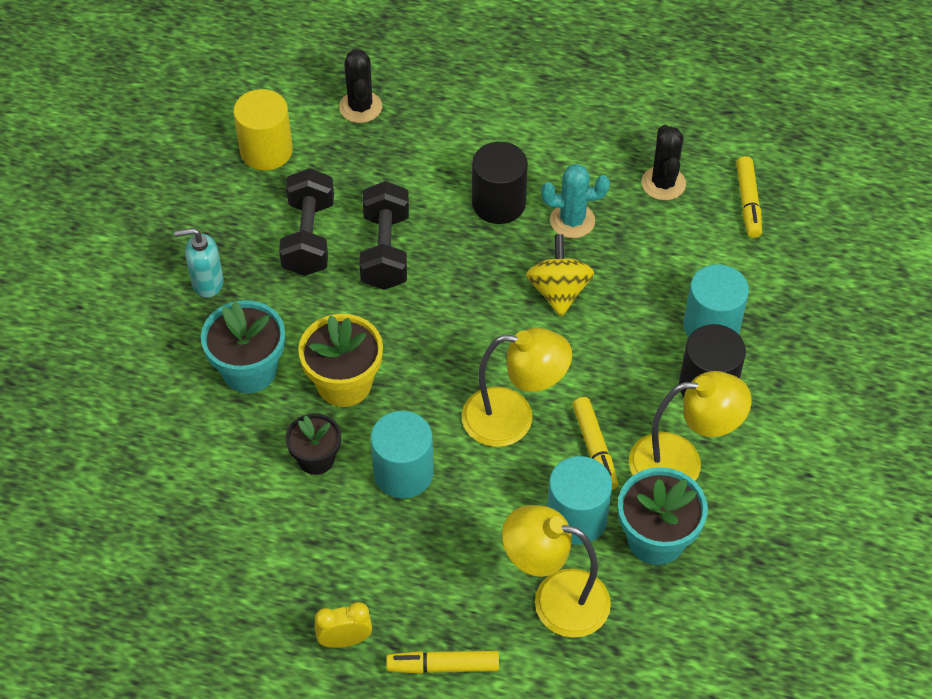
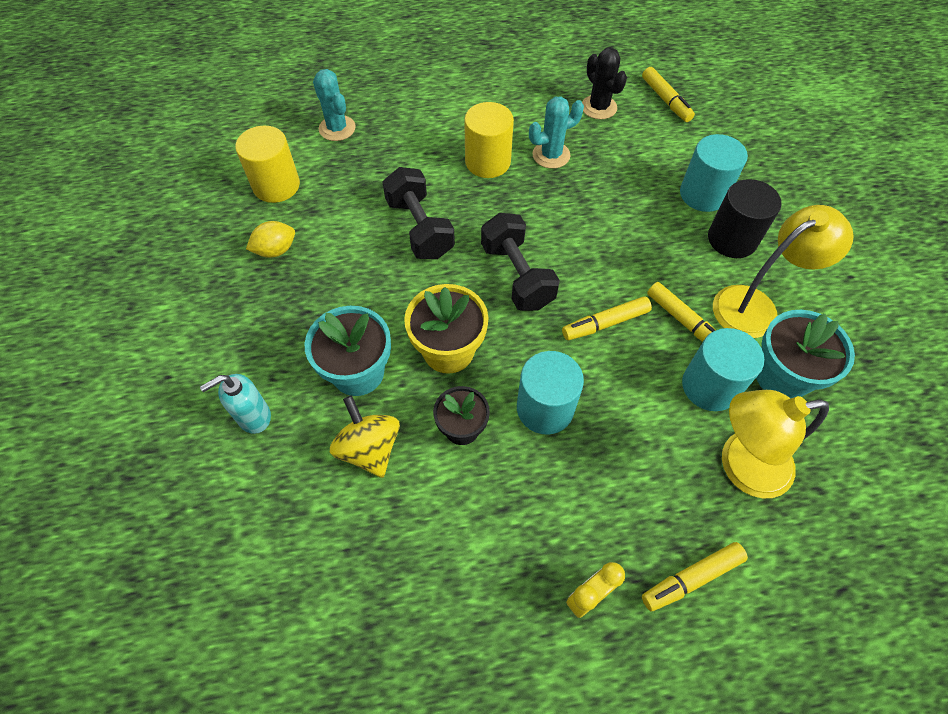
camera: 25 degrees left, 5 degrees up
(207, 283) = (279, 310): turquoise soap dispenser -> turquoise soap dispenser (254, 417)
(232, 220) = (276, 250): none -> yellow lemon
(309, 237) = (349, 240): black dumbbell -> black dumbbell (517, 276)
(360, 107) = (337, 128): black cactus -> turquoise cactus
(498, 203) = (488, 162): black cylinder -> yellow cylinder
(513, 418) = (605, 323): yellow lamp -> yellow marker
(558, 291) = (575, 210): yellow spinning top -> yellow spinning top (369, 448)

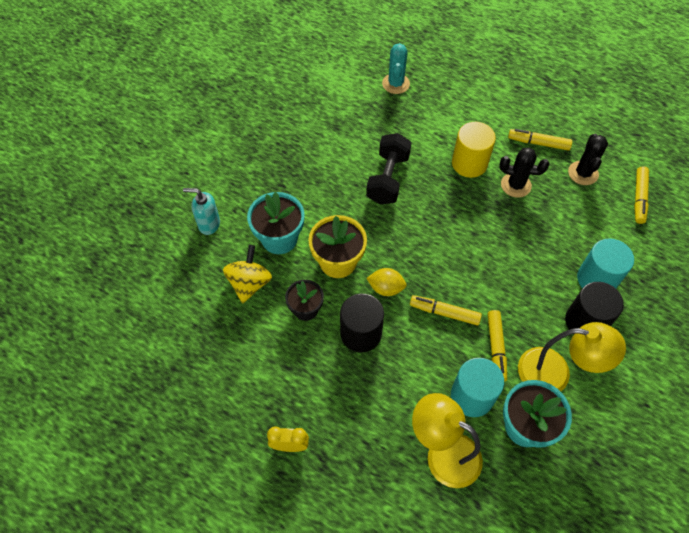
camera: 40 degrees right, 0 degrees up
(276, 185) = (329, 99): yellow cylinder -> none
(276, 250) = (296, 138): yellow lemon -> yellow lemon (386, 288)
(517, 276) = (418, 247): black dumbbell -> none
(545, 408) = (361, 333): turquoise cylinder -> black cylinder
(551, 155) = (515, 185): turquoise cactus -> black cactus
(691, 578) = (352, 484): yellow marker -> yellow marker (538, 143)

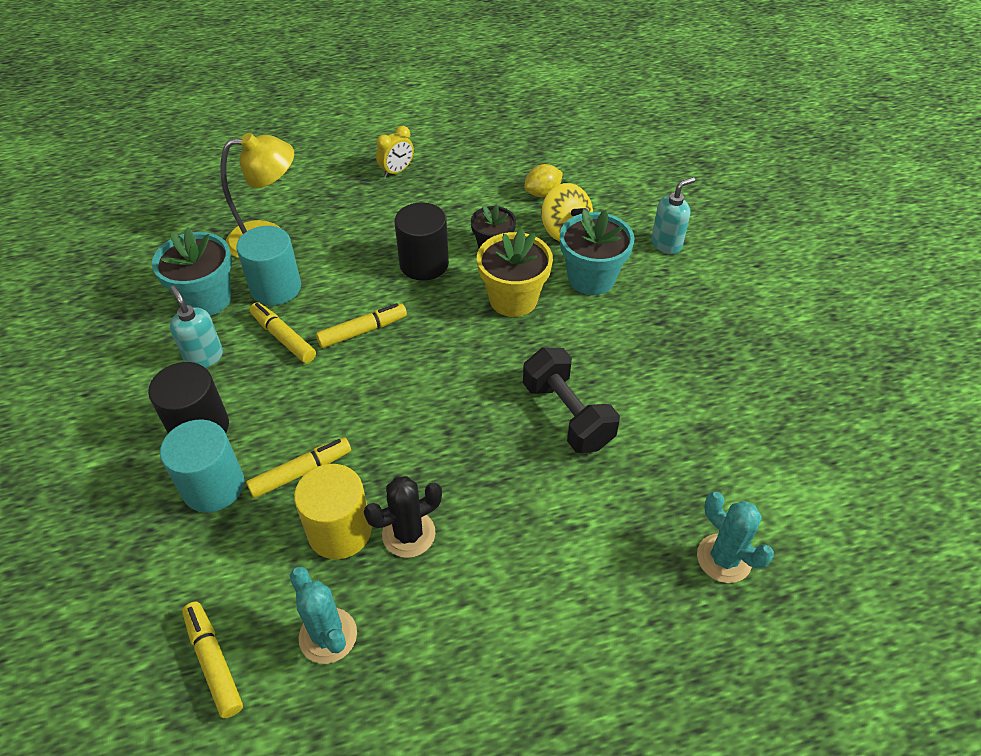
camera: 135 degrees right, 10 degrees down
(386, 288) = (442, 311): yellow lemon -> yellow lemon (542, 193)
(469, 163) = (496, 516): yellow cylinder -> yellow cylinder (339, 531)
(538, 143) = (433, 634): yellow marker -> yellow marker (301, 472)
(555, 373) = (204, 357): yellow lamp -> turquoise soap dispenser
(583, 173) = (328, 635): black cactus -> turquoise cactus

